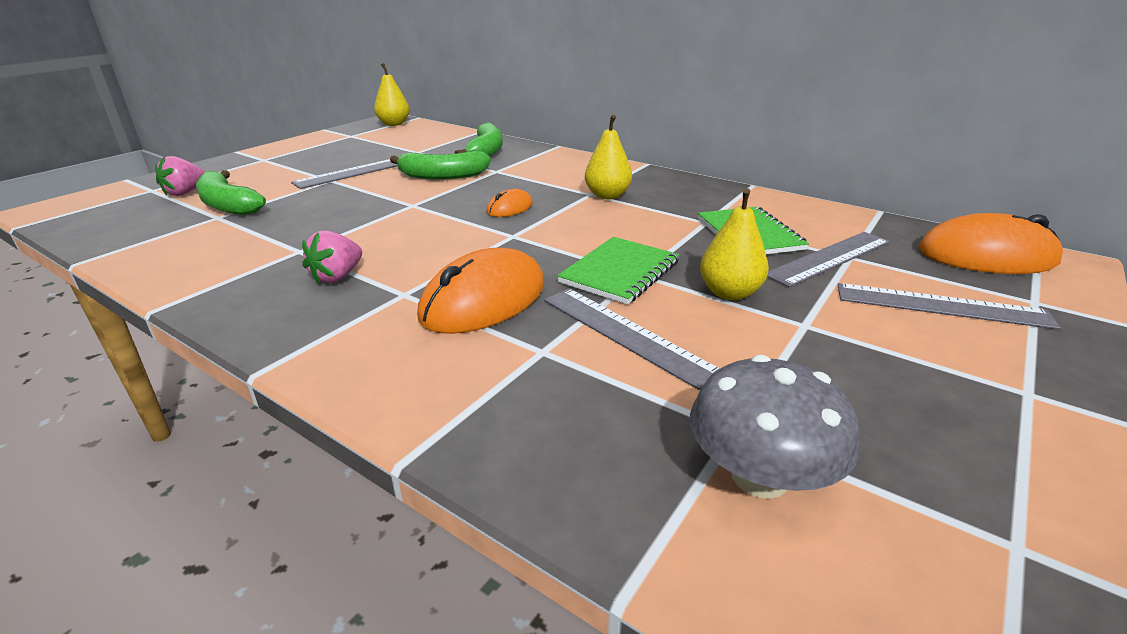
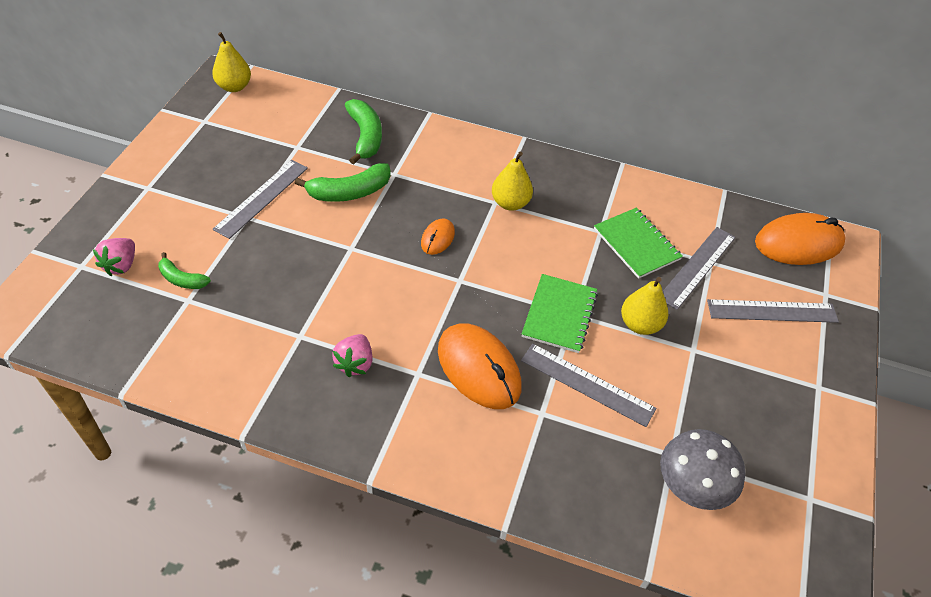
camera: 20 degrees left, 20 degrees up
(228, 205) = (182, 279): green banana -> green banana, size x0.60
(484, 300) = (479, 368): orange mouse -> orange mouse turned 60 degrees counterclockwise

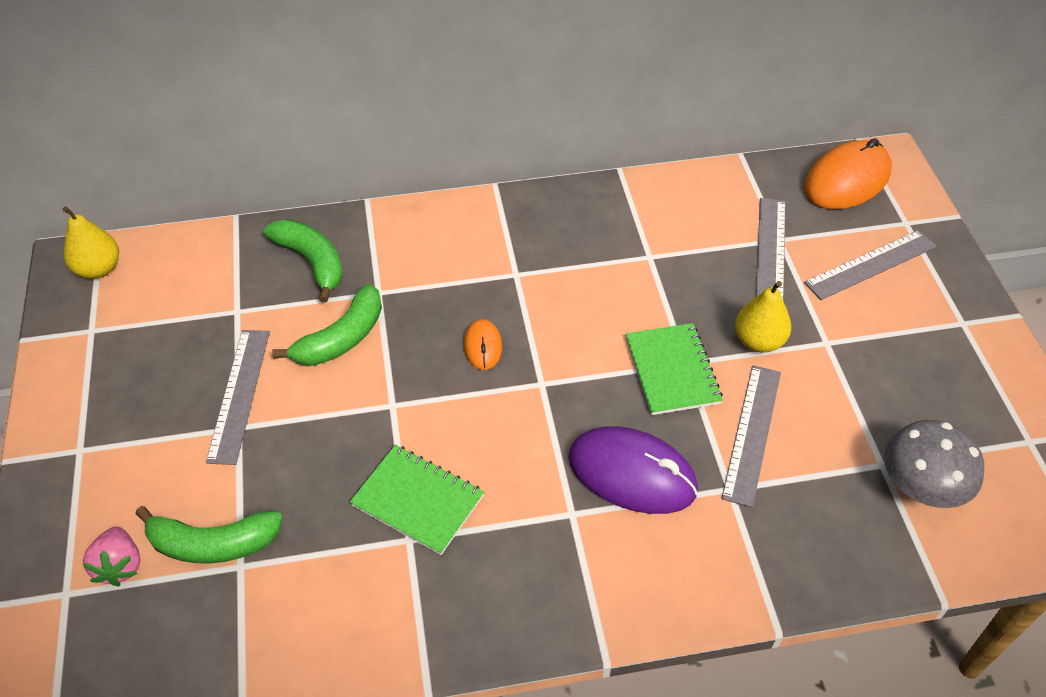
camera: 25 degrees left, 0 degrees up
(182, 279) = (213, 544): green banana -> green banana, size x1.67
(355, 363) = (495, 539): pink strawberry -> none
(479, 368) = (632, 474): orange mouse -> purple mouse
(510, 203) = (533, 268): yellow pear -> none
(587, 384) = (752, 433): grey ruler -> grey ruler turned 75 degrees counterclockwise
(636, 244) = (695, 254): green notebook -> green notebook (418, 500)

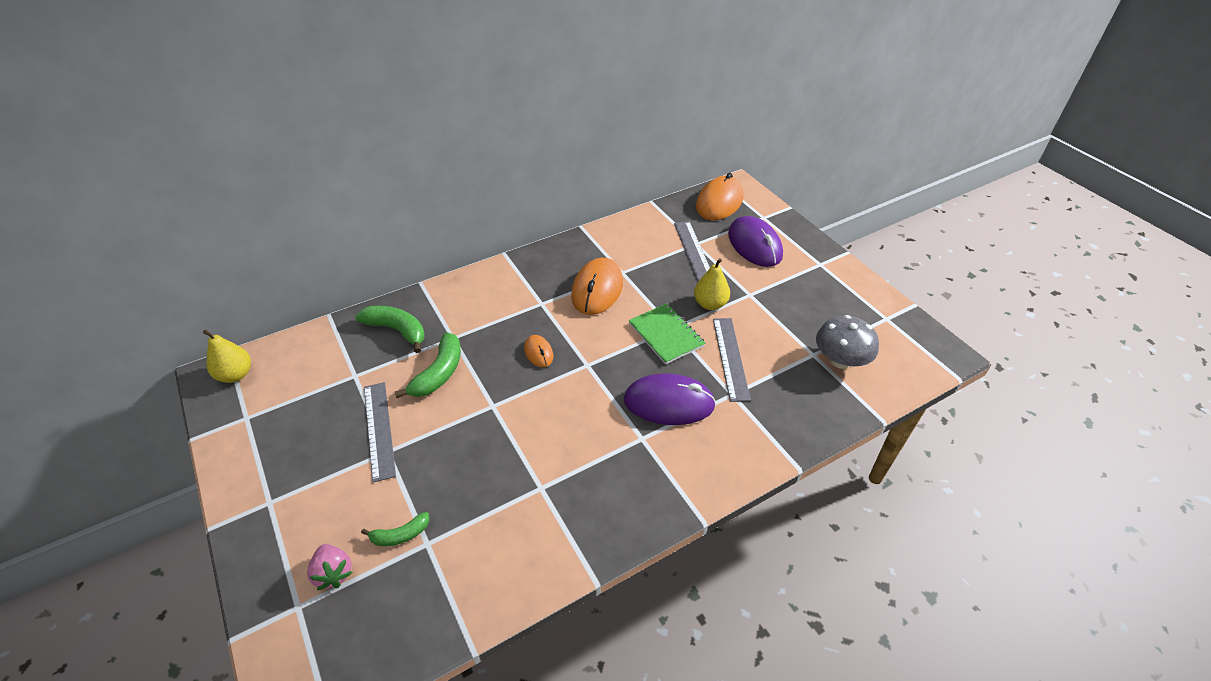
camera: 20 degrees left, 5 degrees down
(213, 544) = (400, 535): green banana -> green banana, size x0.60
(418, 500) = (536, 461): green notebook -> none
(602, 274) = (597, 289): none -> orange mouse
(871, 265) = (754, 245): grey ruler -> purple mouse

